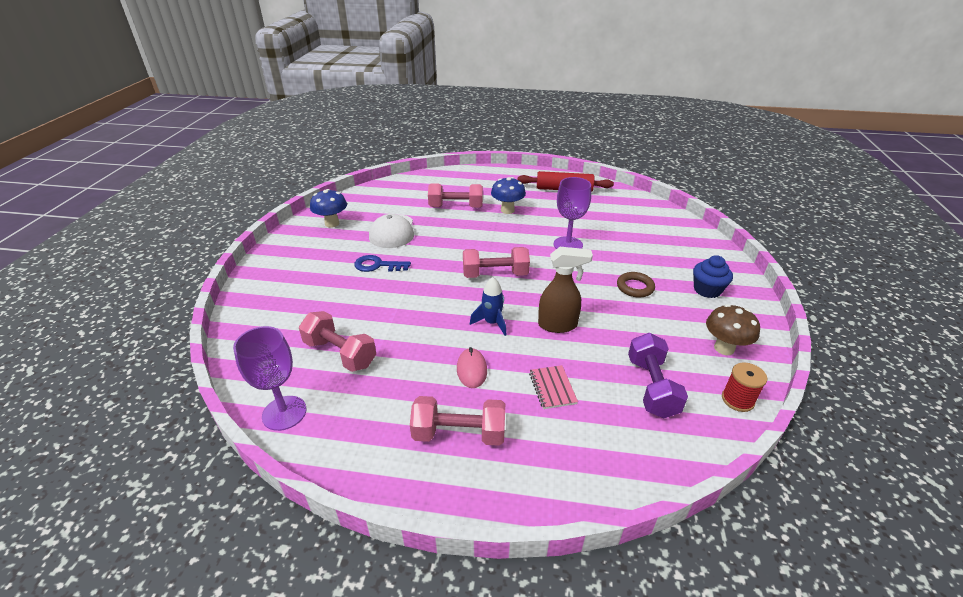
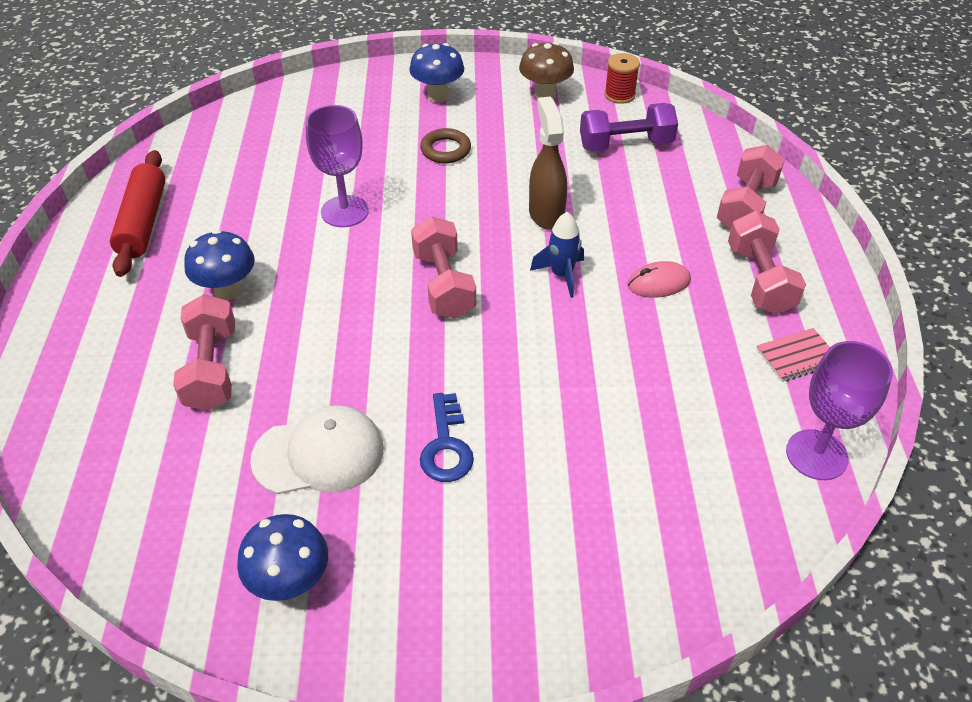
camera: 100 degrees left, 10 degrees up
(340, 353) = (685, 428): pink dumbbell -> pink dumbbell (746, 206)
(552, 388) = (658, 214): pink notebook -> pink notebook (797, 357)
(707, 290) = (438, 95): blue cupcake -> blue mushroom

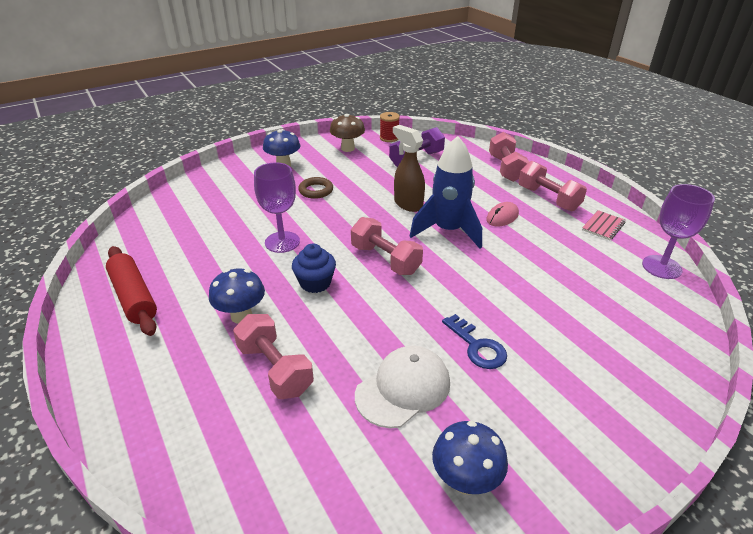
camera: 30 degrees left, 10 degrees down
(336, 282) = (315, 283): none -> blue cupcake
(561, 275) = (448, 231): blue rocket -> blue rocket, size x1.87

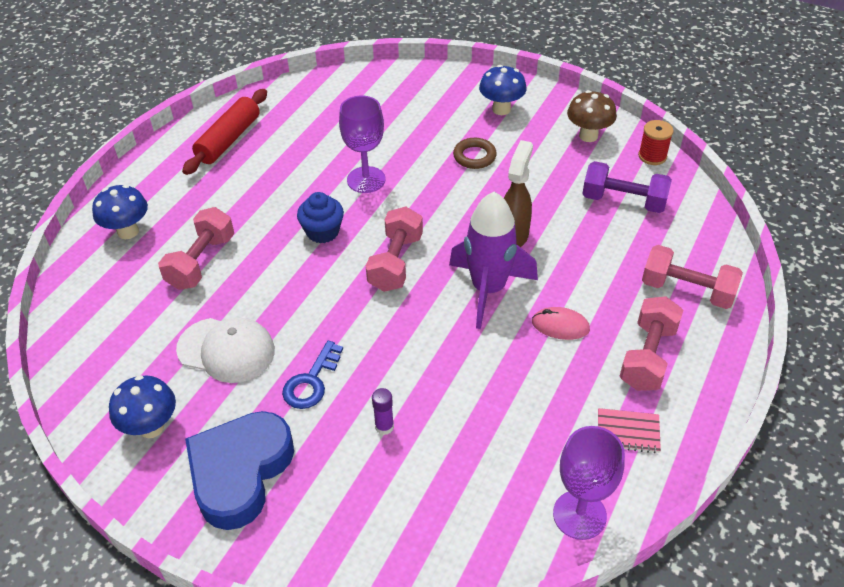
camera: 60 degrees right, 10 degrees up
(241, 316) = (248, 210): blue mushroom -> blue mushroom (128, 231)
(448, 231) = (488, 289): blue rocket -> purple rocket
(506, 168) = (687, 290): pink dumbbell -> pink dumbbell turned 60 degrees clockwise
(547, 323) = (384, 427): none -> purple glue stick
(555, 427) = (240, 472): none -> blue heart

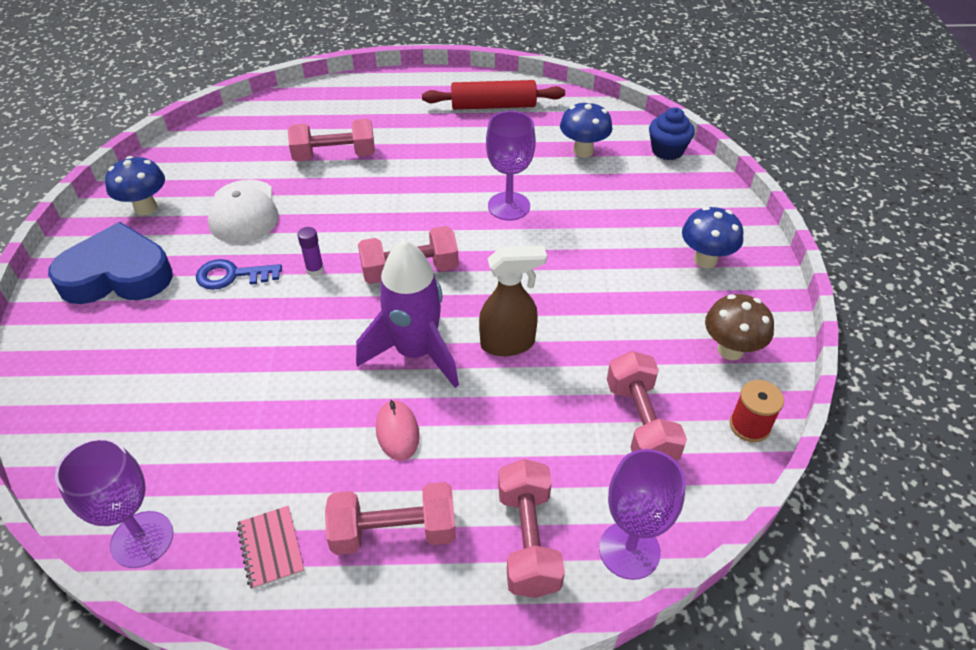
camera: 60 degrees right, 0 degrees up
(128, 231) = (344, 105): blue mushroom -> blue mushroom (583, 151)
(322, 232) = (418, 208): blue cupcake -> blue cupcake (667, 150)
(384, 427) = (199, 344): purple glue stick -> purple glue stick (315, 270)
(474, 156) = (608, 268): brown ring -> none
(623, 201) = (640, 423): purple dumbbell -> pink dumbbell
(716, 247) = (629, 550): none -> purple goblet

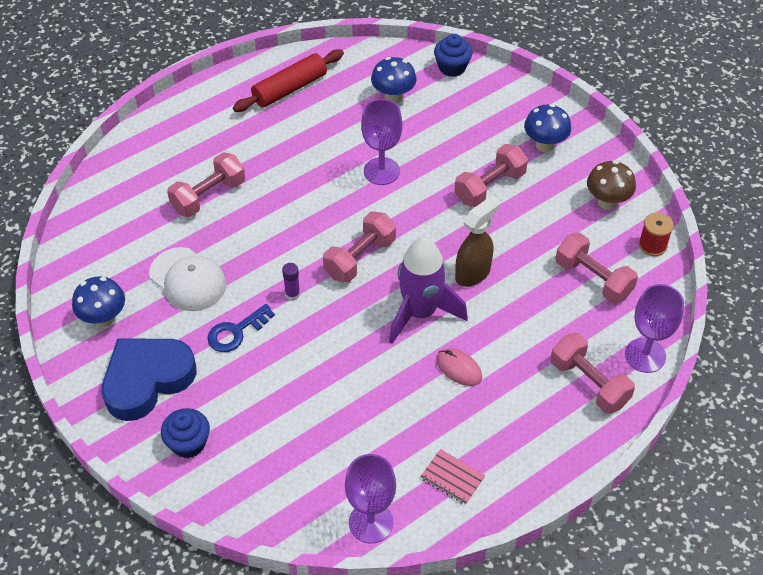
camera: 35 degrees left, 5 degrees up
(83, 349) = (188, 443): none -> blue cupcake
(394, 532) = (513, 425): pink dumbbell -> pink dumbbell (489, 187)

